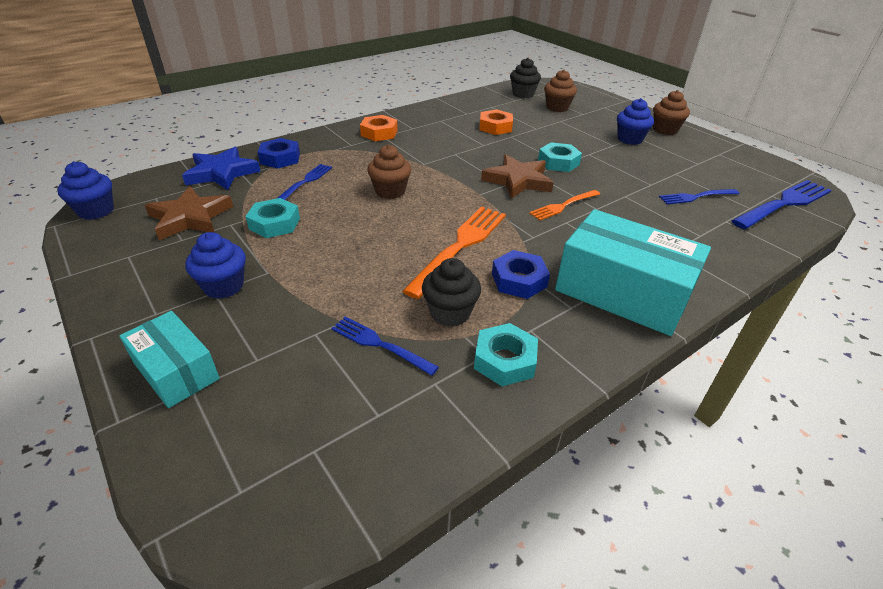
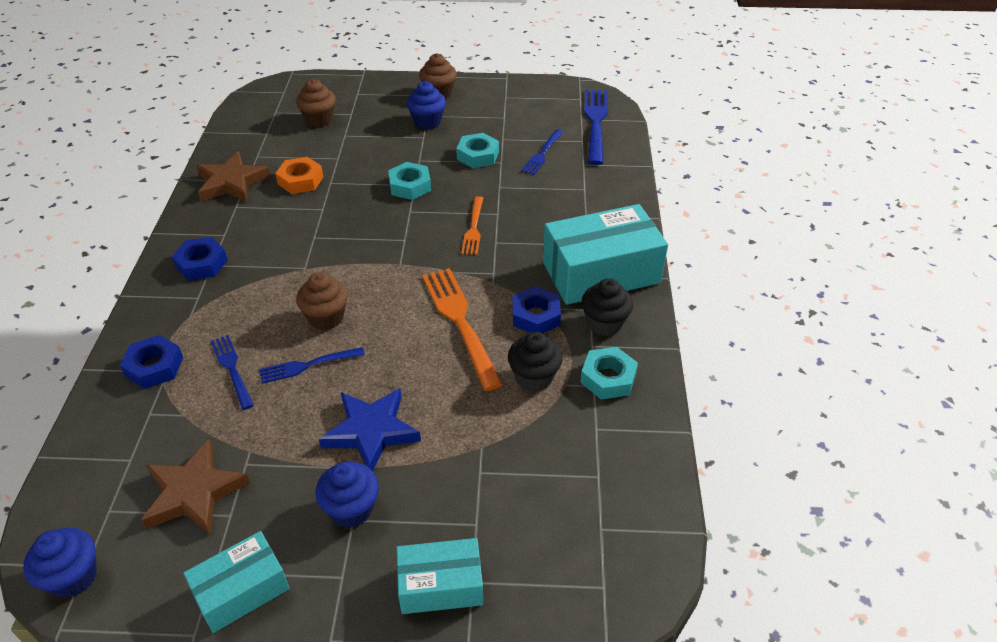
camera: 50 degrees left, 5 degrees up
(117, 275) = (241, 590): none -> turquoise box
(222, 173) = (124, 430): blue star -> blue star (371, 431)
(274, 224) = (285, 428): turquoise nut -> turquoise nut (478, 155)
(379, 133) = (201, 264): orange nut -> blue nut
(379, 344) = (529, 438): blue fork -> blue fork (307, 365)
(517, 181) = (408, 228): brown star -> brown star (231, 182)
(523, 94) = (263, 121): black cupcake -> black cupcake (604, 323)

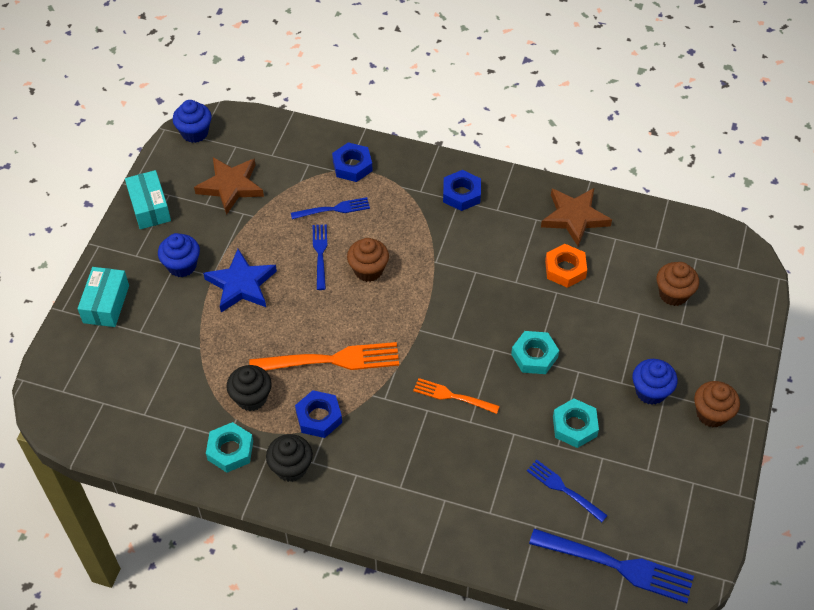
camera: 105 degrees right, 10 degrees up
(601, 272) = (356, 486): turquoise box -> none

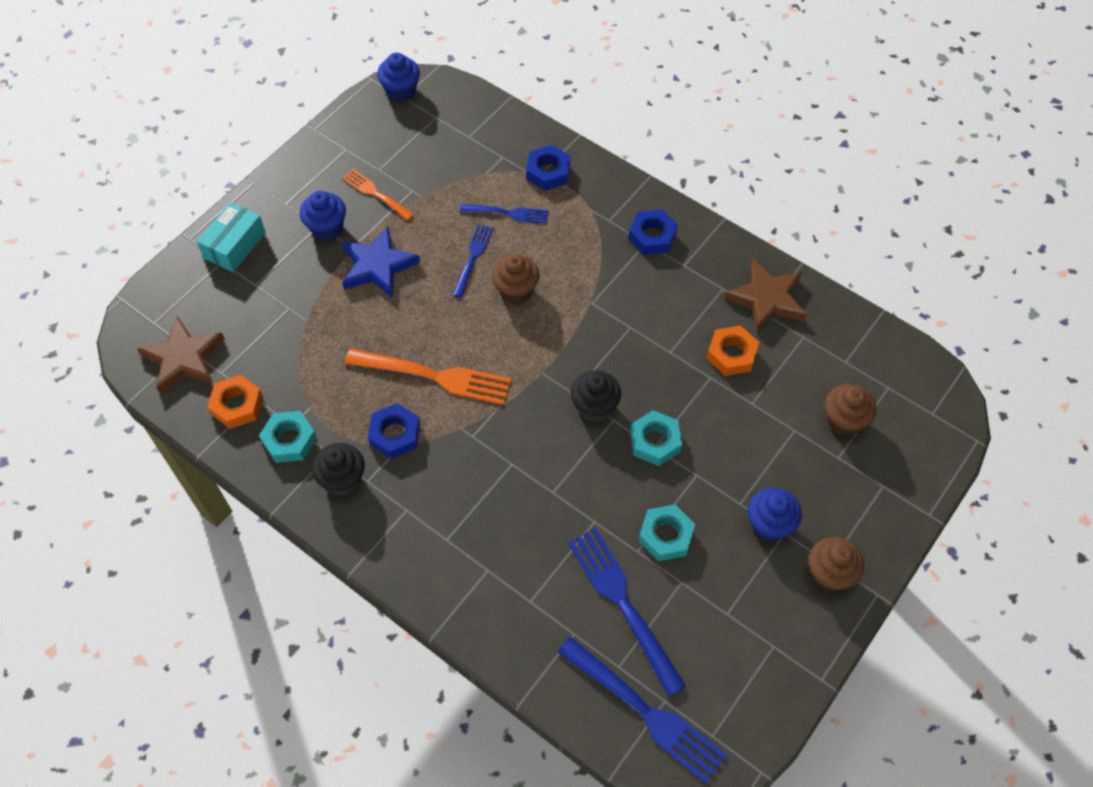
camera: 20 degrees right, 5 degrees up
(149, 207) = (322, 157): turquoise box -> none
(171, 436) = (237, 405): none -> orange nut
(231, 186) = (413, 158): brown star -> brown star (184, 358)
(251, 398) = (335, 391): black cupcake -> black cupcake (594, 407)
(452, 396) = (545, 457): orange fork -> orange fork (375, 194)
(563, 489) = (622, 603): blue fork -> blue fork, size x1.74

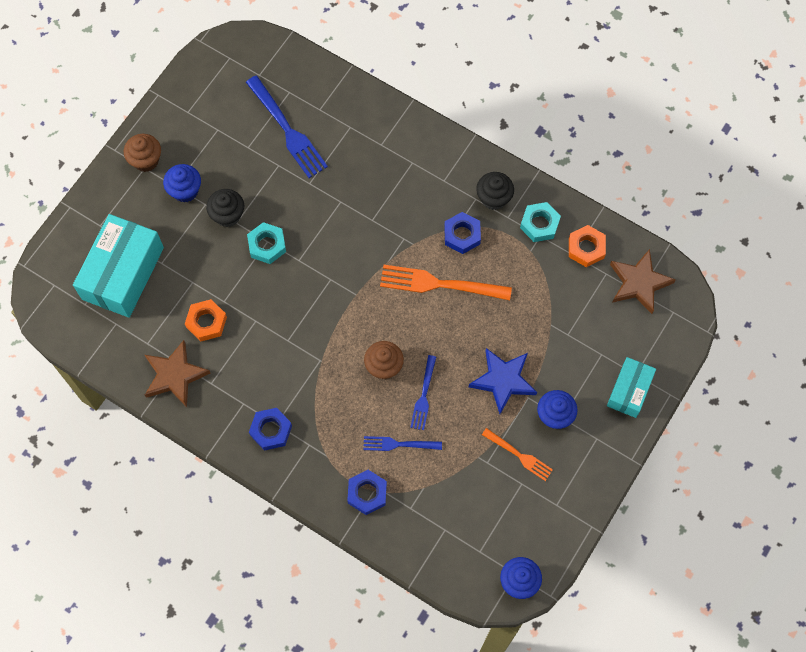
camera: 175 degrees right, 10 degrees up
(594, 407) = (313, 269): black cupcake -> black cupcake (228, 215)
(646, 712) = (271, 67): blue fork -> none
(666, 536) = (259, 177): turquoise nut -> none
(843, 420) = (123, 273): brown cupcake -> turquoise box

